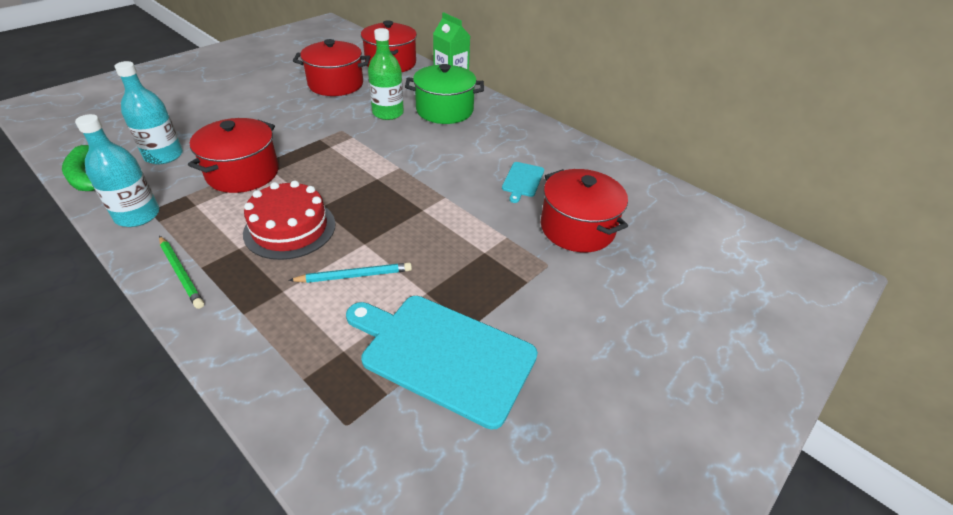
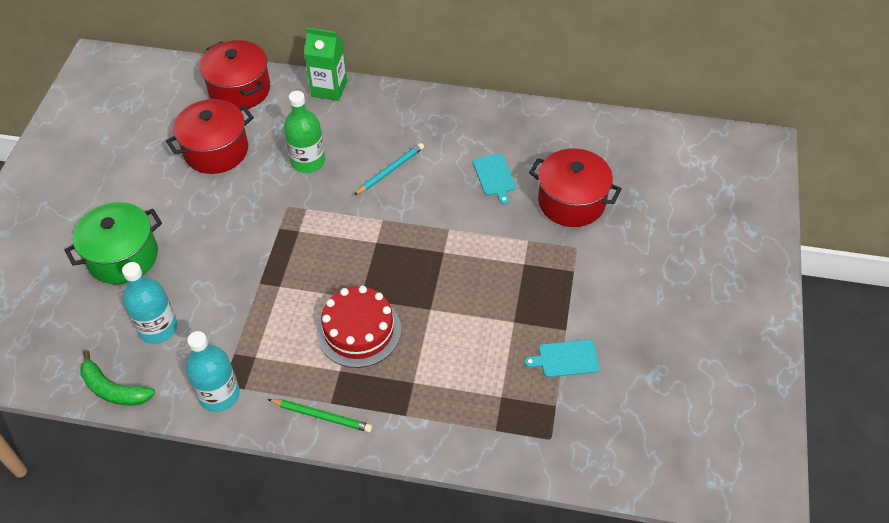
camera: 30 degrees left, 10 degrees up
(243, 173) = (255, 303): red pot -> none
(354, 275) = (451, 339): turquoise pencil -> turquoise pencil (390, 170)
(443, 354) = (566, 359): turquoise cutting board -> turquoise cutting board, size x0.47
(444, 110) = (356, 129): green pot -> green pot (123, 257)

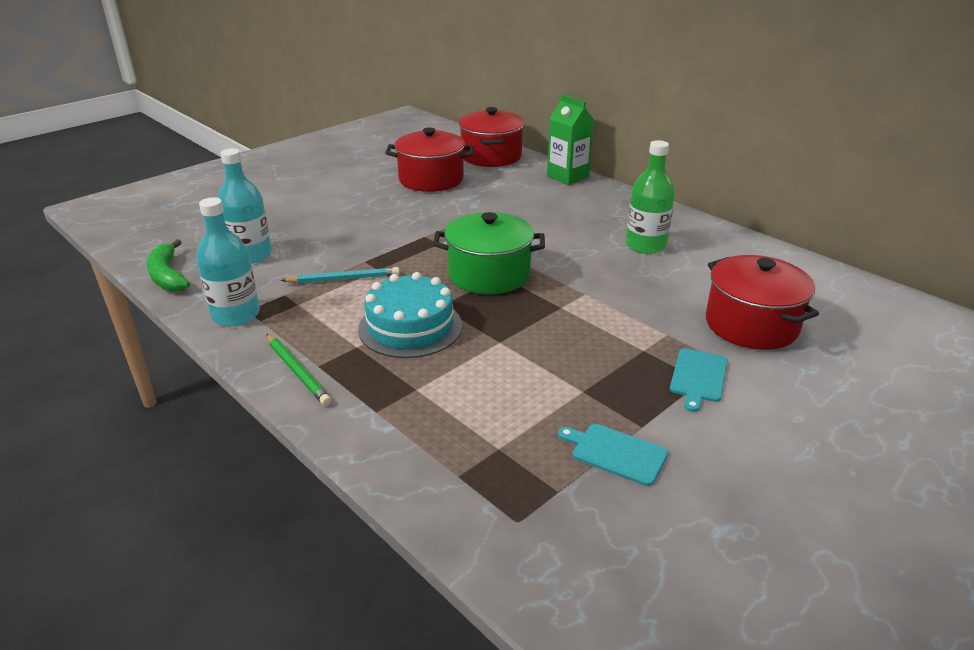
camera: 35 degrees right, 20 degrees down
(123, 257) = (285, 208): green pot -> green pot (489, 274)
(308, 161) = (499, 208): green bottle -> green bottle (645, 245)
(359, 330) = (410, 327): red cake -> turquoise cake
(390, 170) = (568, 237): turquoise pencil -> turquoise pencil (344, 279)
(494, 176) = (675, 276): turquoise cutting board -> turquoise cutting board (698, 377)

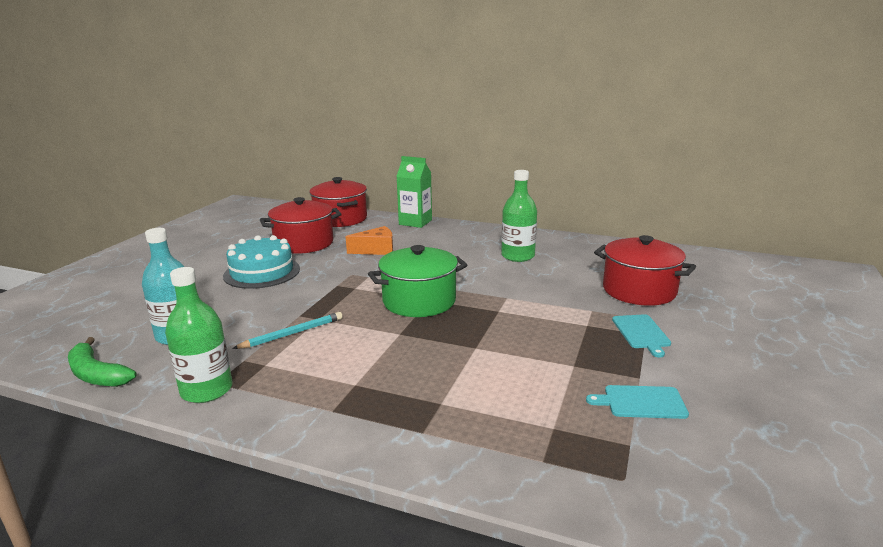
camera: 25 degrees left, 10 degrees down
(236, 315) = (206, 390): turquoise bottle -> green bottle
(297, 371) = (316, 421): green pencil -> none
(410, 327) = (389, 356): turquoise cake -> turquoise cake (262, 272)
(496, 203) = (376, 250): none -> orange cheese

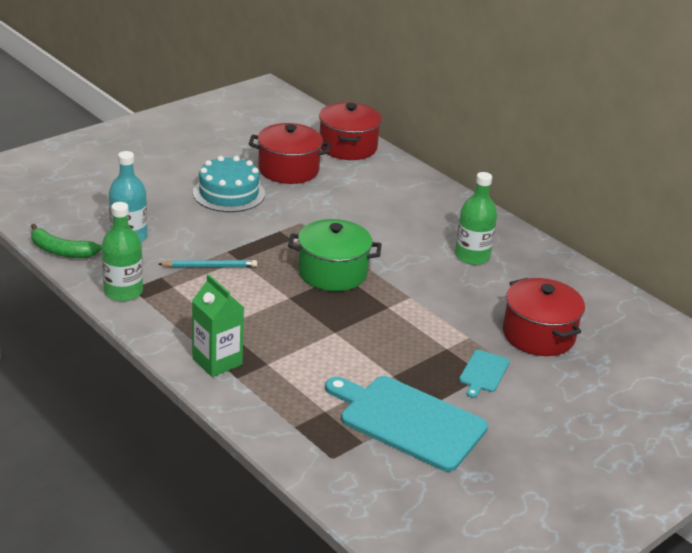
camera: 25 degrees right, 10 degrees up
(96, 374) = (61, 251): green banana -> green banana turned 45 degrees counterclockwise
(376, 250) = (347, 201): orange cheese -> none
(415, 222) = (417, 177): green carton -> green carton (217, 361)
(641, 402) = (408, 421): turquoise cutting board -> turquoise cutting board, size x2.15

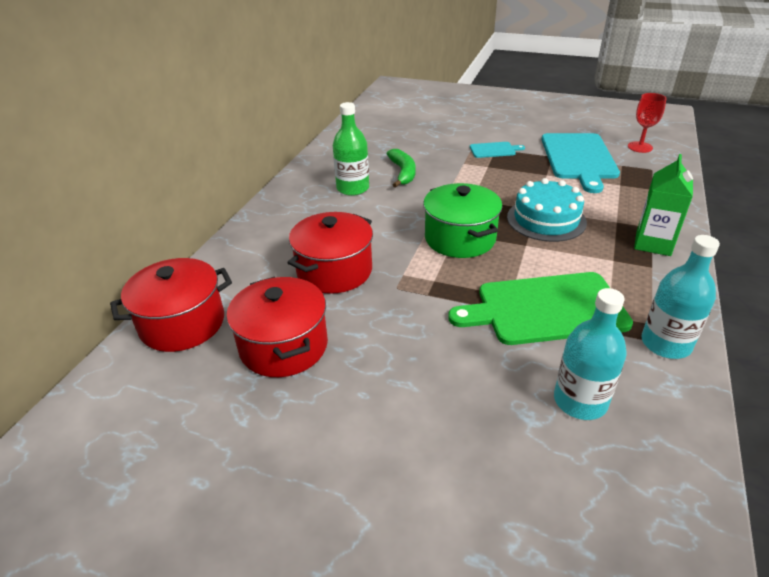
camera: 115 degrees left, 5 degrees up
(61, 251) = (688, 447): green banana -> green banana (403, 173)
(123, 292) = (665, 344): green bottle -> turquoise bottle
(210, 266) = (545, 309): turquoise pencil -> green cutting board
(229, 193) = (390, 368): turquoise cake -> turquoise cake (546, 219)
(391, 490) = (640, 147): none -> red goblet
(538, 335) = (426, 144): red pot -> red pot (334, 271)

